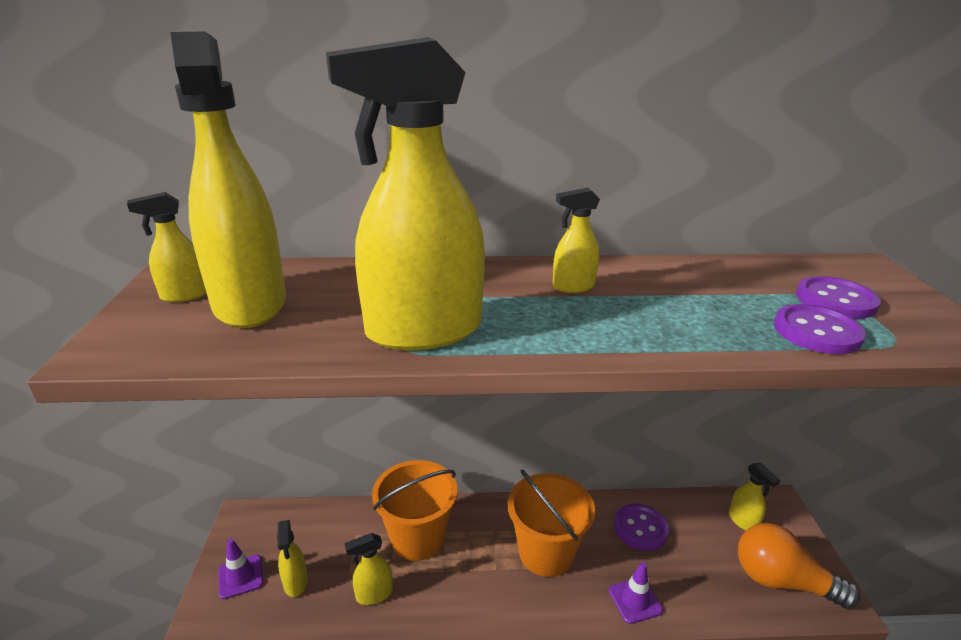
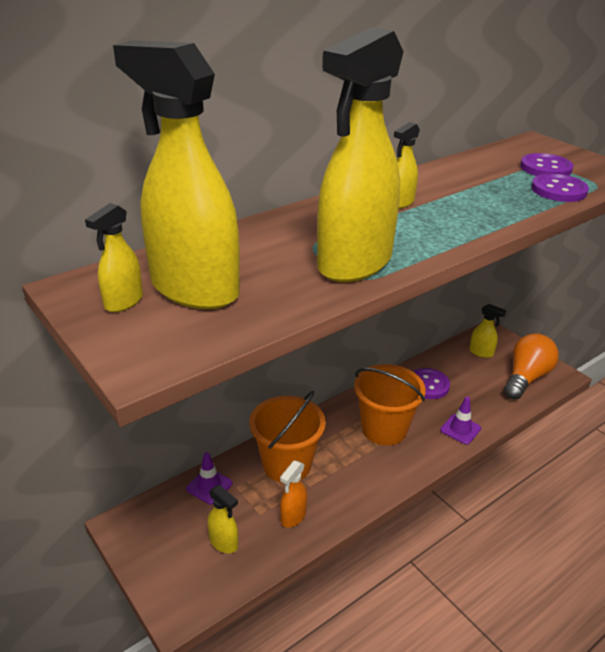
camera: 35 degrees left, 5 degrees up
(240, 576) = (172, 564): purple traffic cone -> purple traffic cone (209, 486)
(374, 594) = (293, 517): yellow spray bottle -> orange spray bottle
(781, 581) = (526, 377): orange light bulb -> orange light bulb turned 135 degrees clockwise

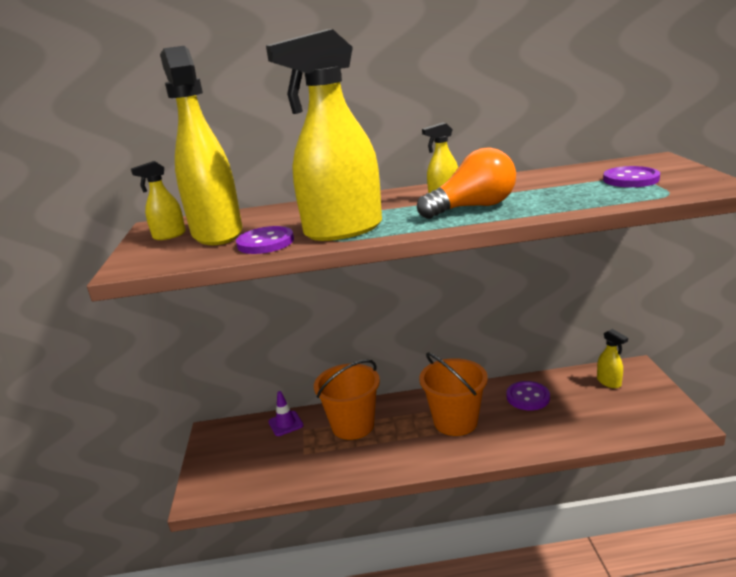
camera: 35 degrees right, 10 degrees down
(224, 543) = (263, 464): yellow spray bottle -> none
(293, 517) = (325, 463): orange spray bottle -> none
(460, 429) = (528, 441): purple traffic cone -> none
(526, 377) = (641, 414): orange light bulb -> orange light bulb (473, 207)
(558, 190) = (615, 196): purple button -> purple button (265, 242)

